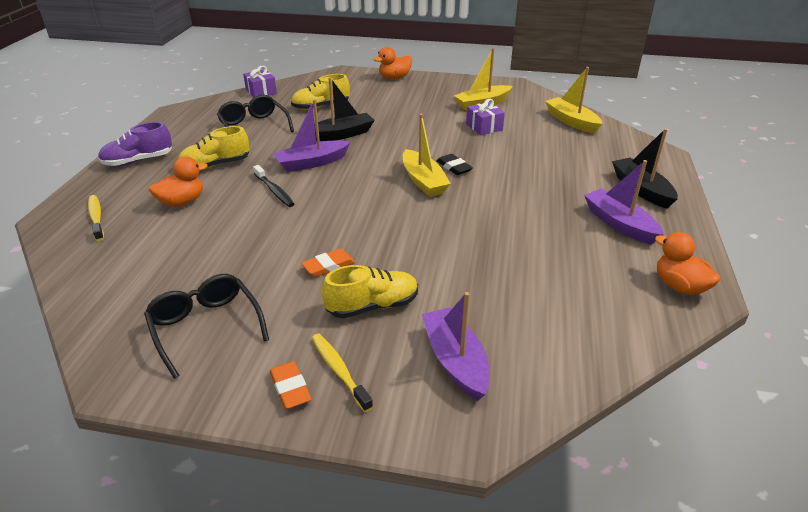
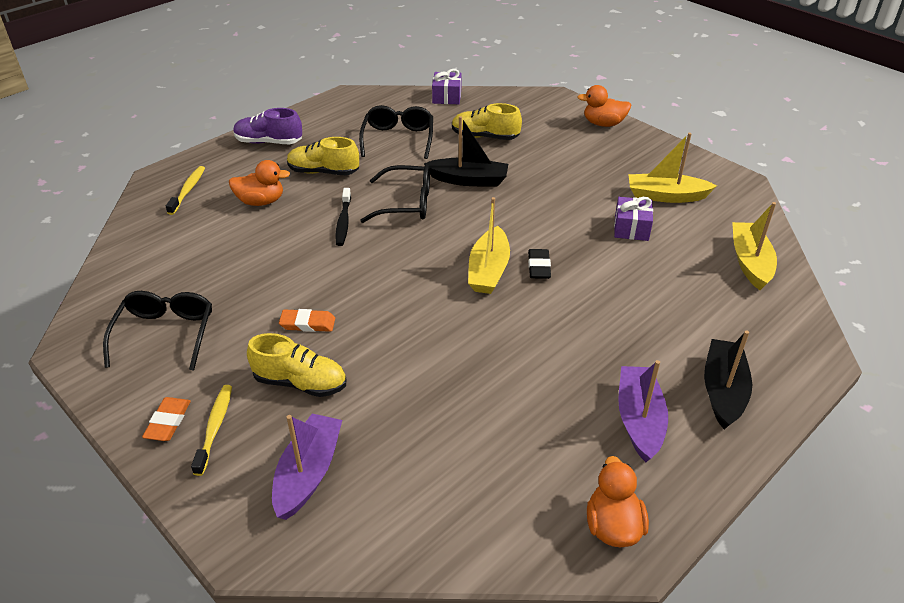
camera: 35 degrees right, 5 degrees up
(312, 163) = (407, 203): purple boat -> black glasses

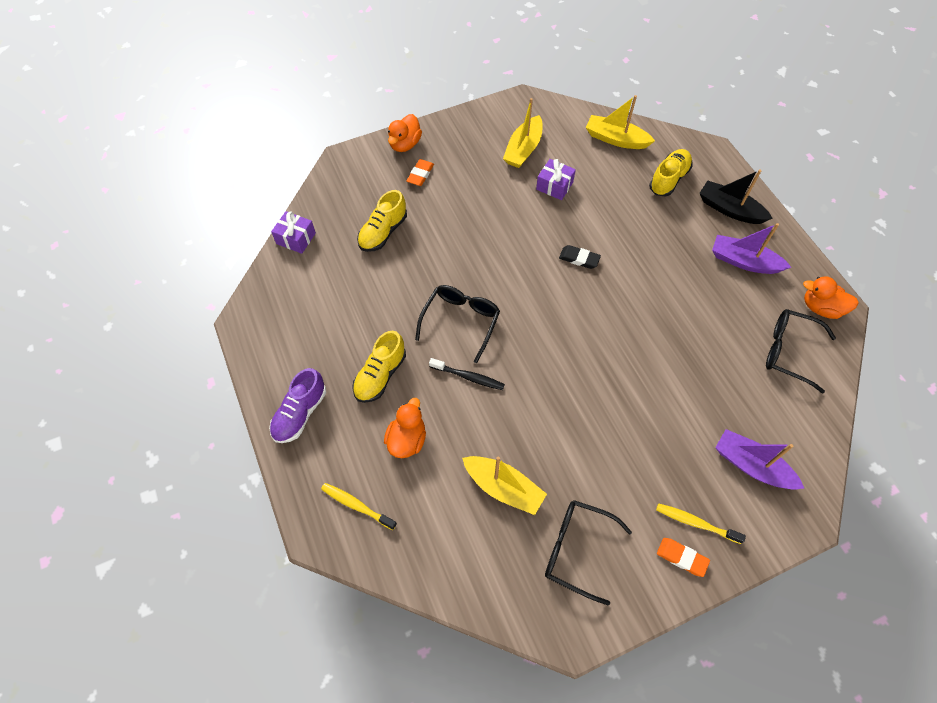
camera: 70 degrees left, 20 degrees up
(300, 382) = (662, 453): yellow shoe -> yellow shoe (668, 179)
(307, 323) = (596, 434): orange eraser -> orange eraser (420, 174)
(398, 139) = (352, 299): black glasses -> black glasses (788, 352)
(468, 180) = (445, 266): black boat -> none
(488, 270) = (572, 292): yellow boat -> yellow boat (503, 487)

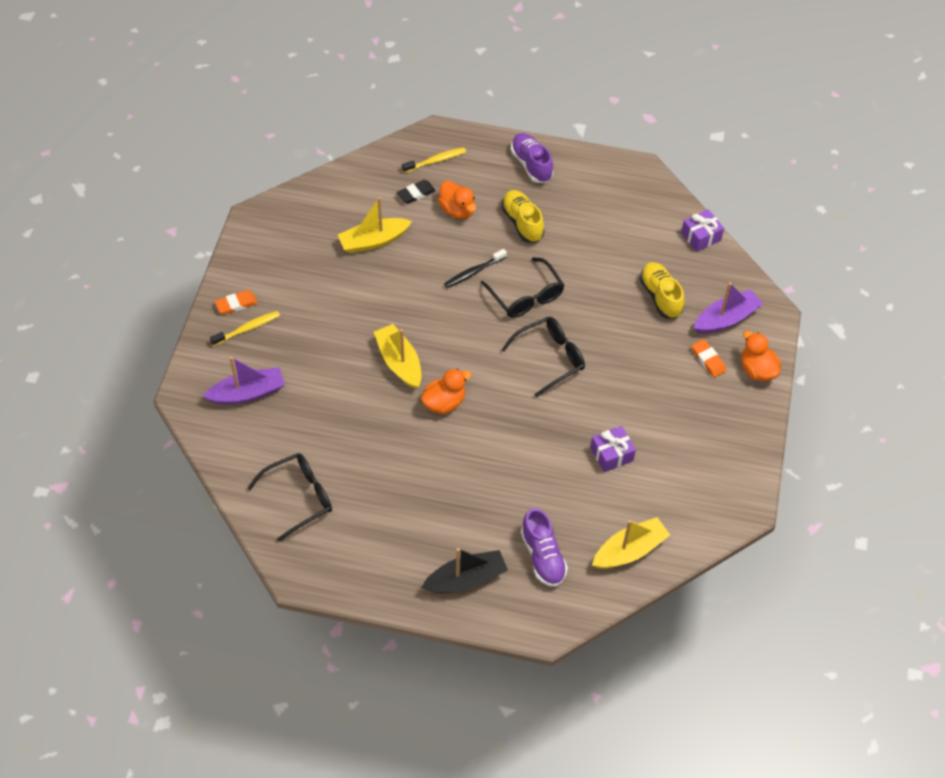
camera: 125 degrees right, 5 degrees down
(523, 149) = (677, 461): yellow boat -> yellow boat (399, 362)
(576, 550) = (297, 253): black glasses -> black glasses (550, 358)
(579, 258) = (516, 416): black eraser -> black eraser (416, 193)
(668, 179) = (543, 556): yellow shoe -> purple shoe
(744, 261) = (404, 540): purple boat -> purple boat (726, 319)
(821, 308) = (310, 559): orange duck -> orange duck (444, 402)

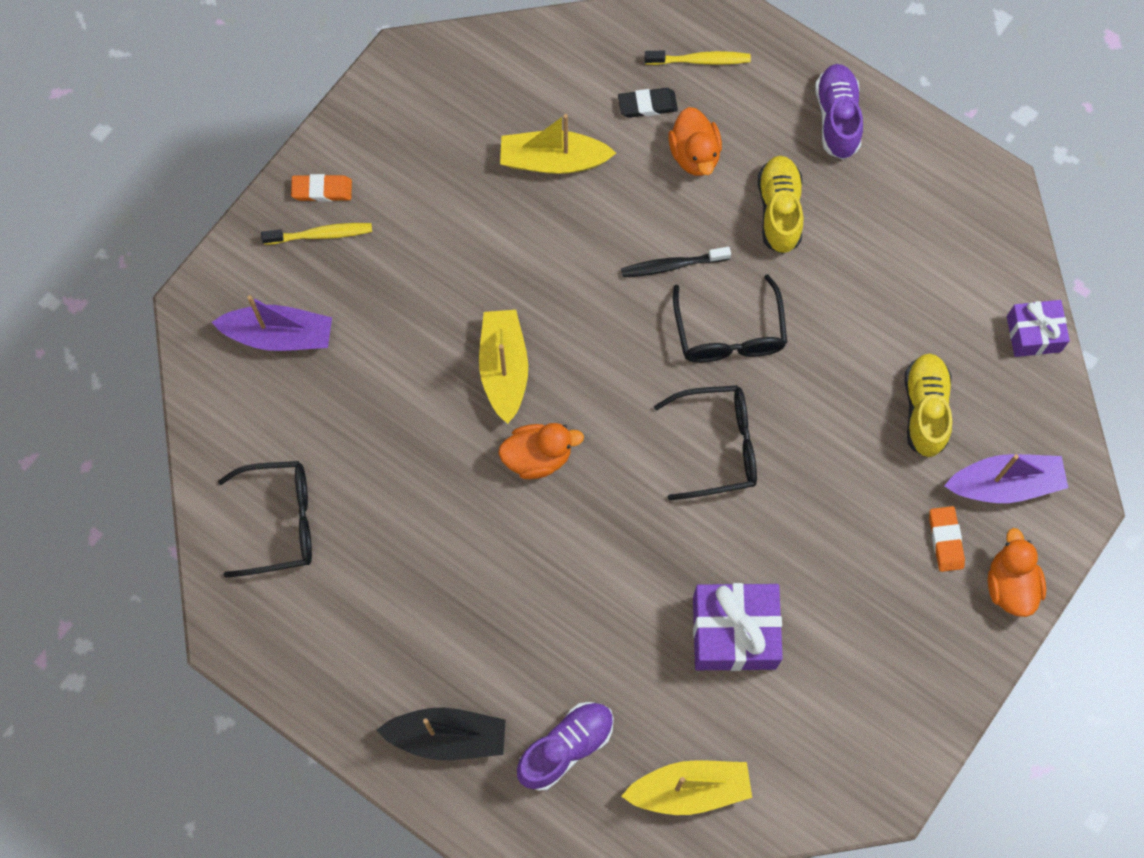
camera: 25 degrees right, 15 degrees up
(543, 556) = (566, 747): purple shoe -> purple shoe turned 135 degrees counterclockwise
(611, 454) = (734, 632): purple gift -> purple gift, size x1.61

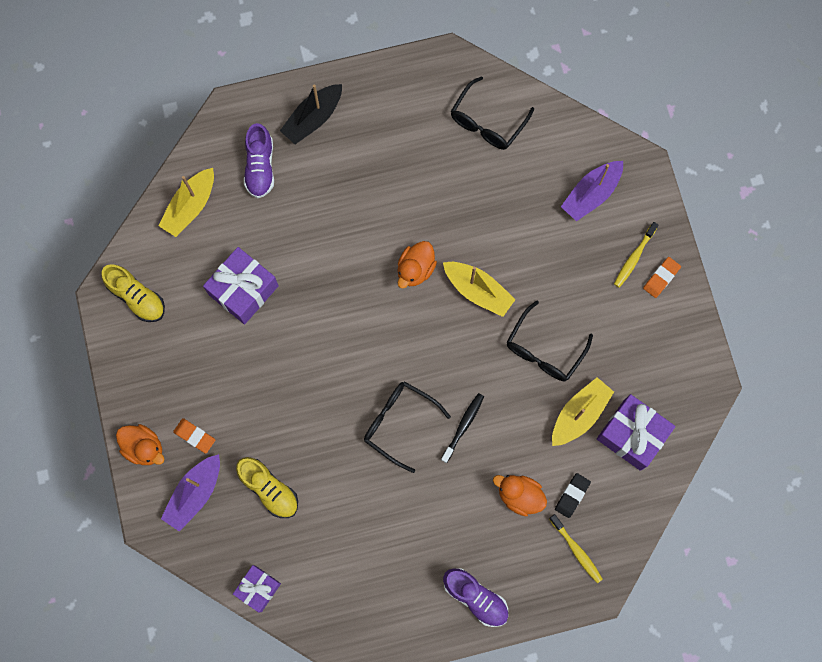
camera: 130 degrees right, 5 degrees up
(529, 94) = (632, 435): none -> purple gift
(700, 60) = (576, 550): yellow toothbrush -> yellow toothbrush turned 75 degrees counterclockwise
(718, 446) = (343, 364): black glasses -> black glasses (544, 350)
(779, 210) = (446, 513): yellow shoe -> yellow shoe (137, 297)

